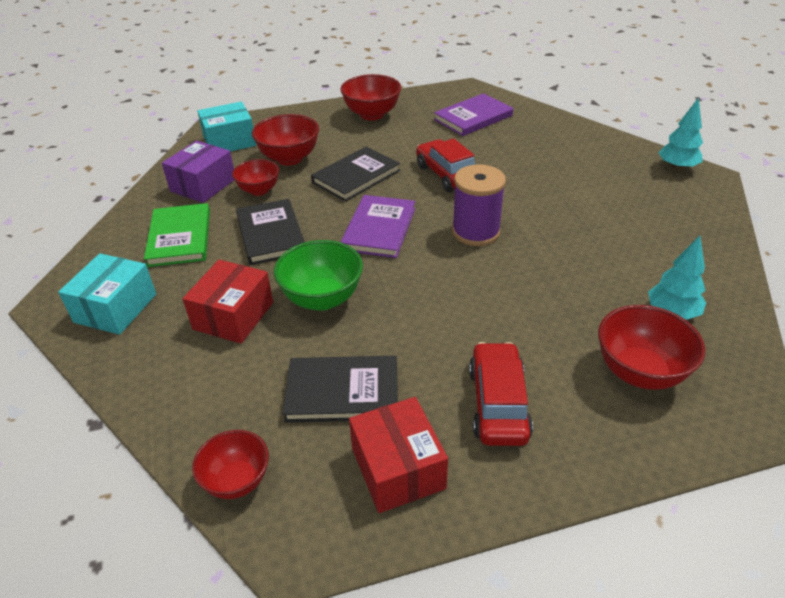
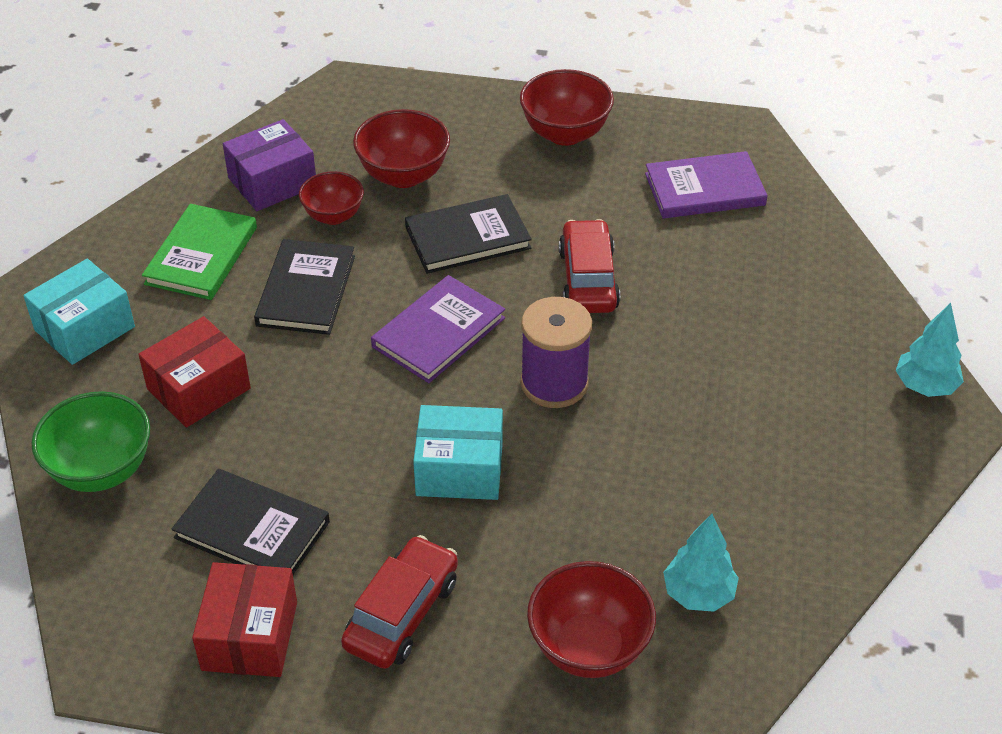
camera: 25 degrees right, 5 degrees up
(229, 141) = (346, 118): turquoise box -> turquoise box (459, 469)
(237, 480) = (94, 579): red bowl -> none
(322, 299) = (306, 405): green bowl -> green bowl (101, 470)

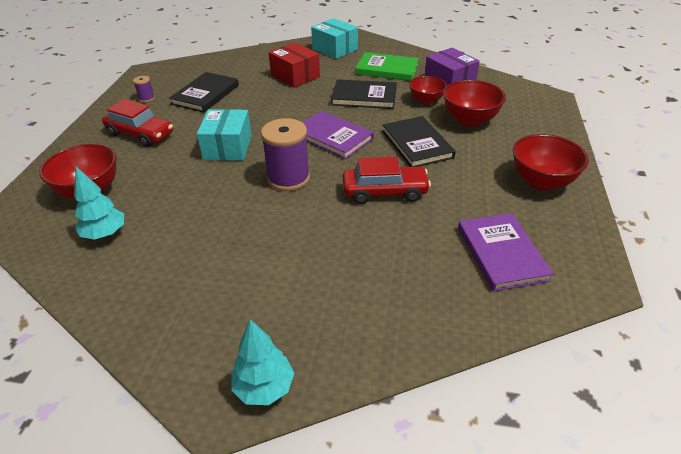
camera: 90 degrees right, 5 degrees down
(101, 470) = (249, 60): green bowl -> none
(250, 636) = (146, 98): red box -> purple spool

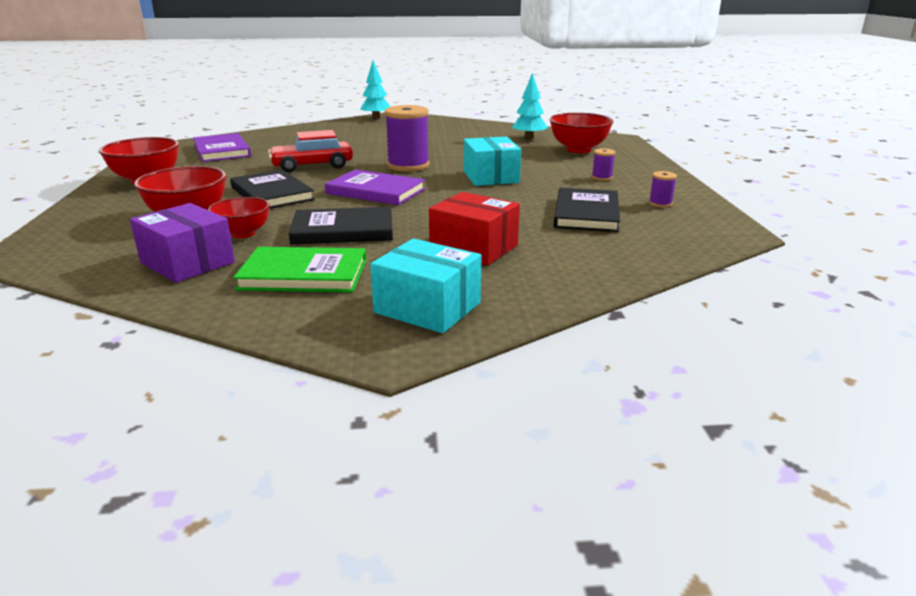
camera: 165 degrees right, 15 degrees down
(140, 134) = (602, 177): red car -> purple spool

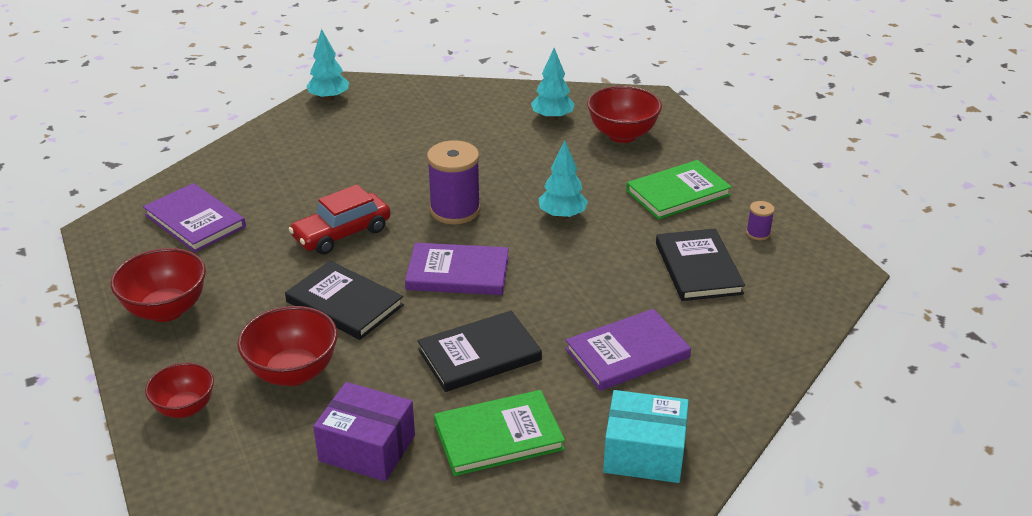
camera: 20 degrees left, 10 degrees up
(243, 233) = (380, 386): red bowl -> red bowl (185, 408)
(474, 248) = (627, 353): red box -> purple book
(491, 177) = (562, 216): turquoise box -> turquoise tree
(602, 177) = (678, 193): purple spool -> green book

